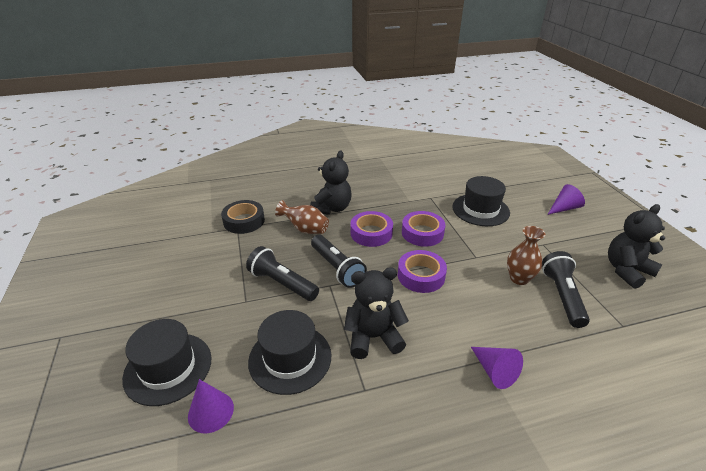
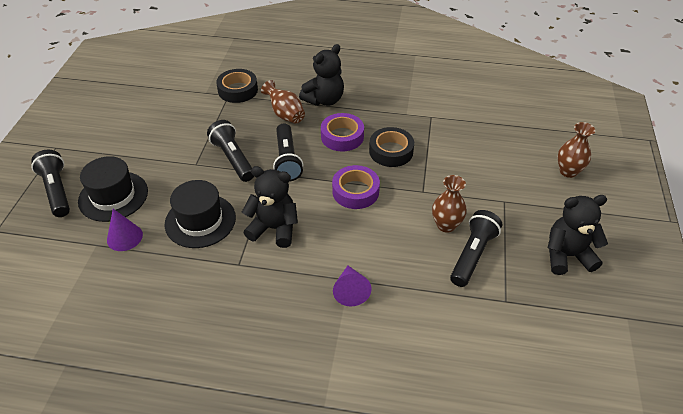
camera: 25 degrees right, 10 degrees up
(87, 388) = (57, 191): none -> black flashlight
(422, 233) = (391, 151): purple tape -> black tape
(480, 210) = (472, 145): black hat -> none
(564, 208) = (568, 171): purple cone -> brown vase

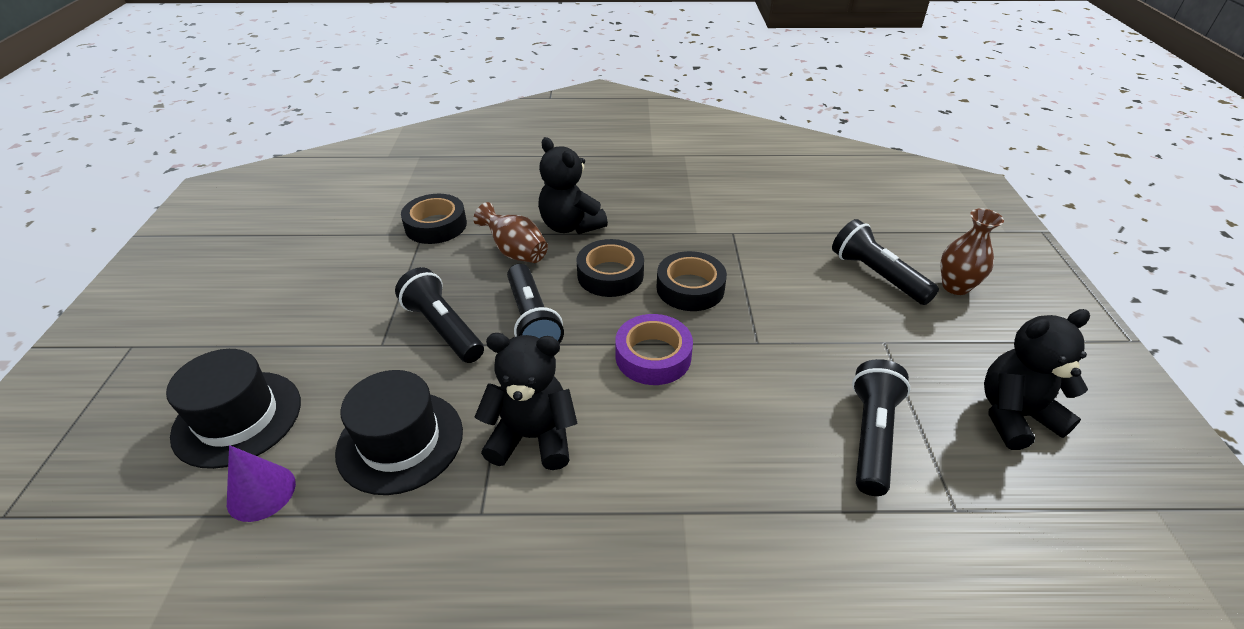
camera: 10 degrees left, 5 degrees down
(57, 191) = (131, 422): black flashlight -> black flashlight (877, 275)
(324, 100) = (570, 226): black teddy bear -> black teddy bear turned 105 degrees clockwise
(342, 136) = (610, 275): purple tape -> black tape
(350, 291) = (692, 534): purple cone -> none
(446, 225) = (811, 392): brown vase -> none

